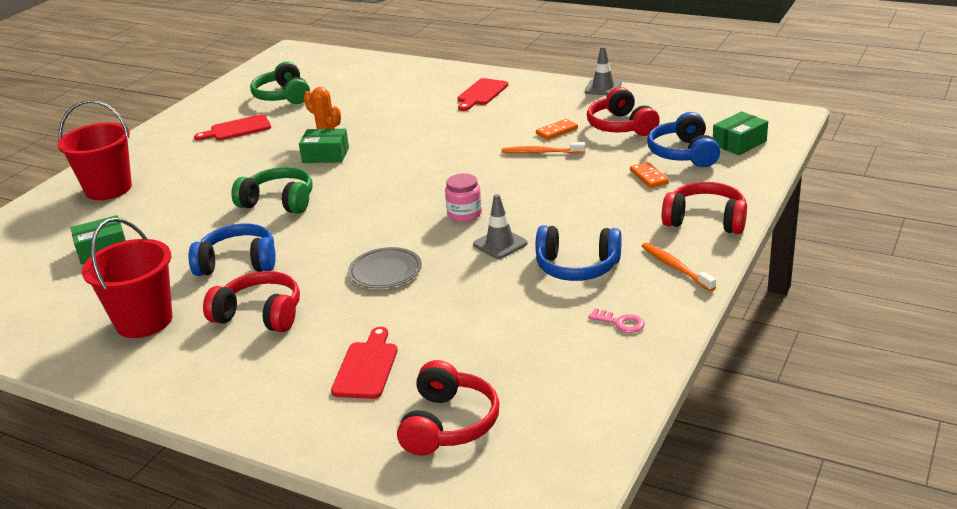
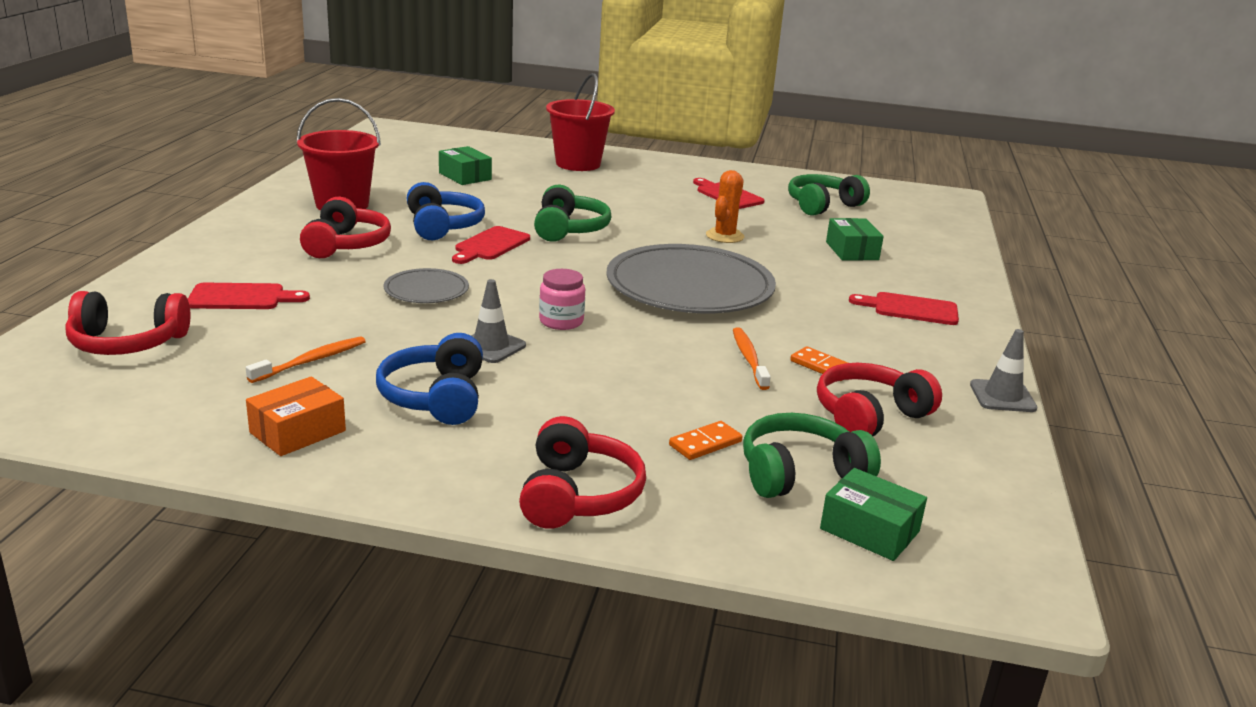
camera: 70 degrees right, 5 degrees down
(298, 240) = (490, 245): none -> red cutting board
(325, 155) = (684, 239): green box -> green box (852, 251)
(419, 161) = (689, 287): none -> grey plate
(621, 323) = (297, 432): pink key -> orange box
(675, 267) = (435, 470): orange toothbrush -> orange toothbrush (311, 361)
(684, 153) = (800, 474): blue headphones -> green headphones

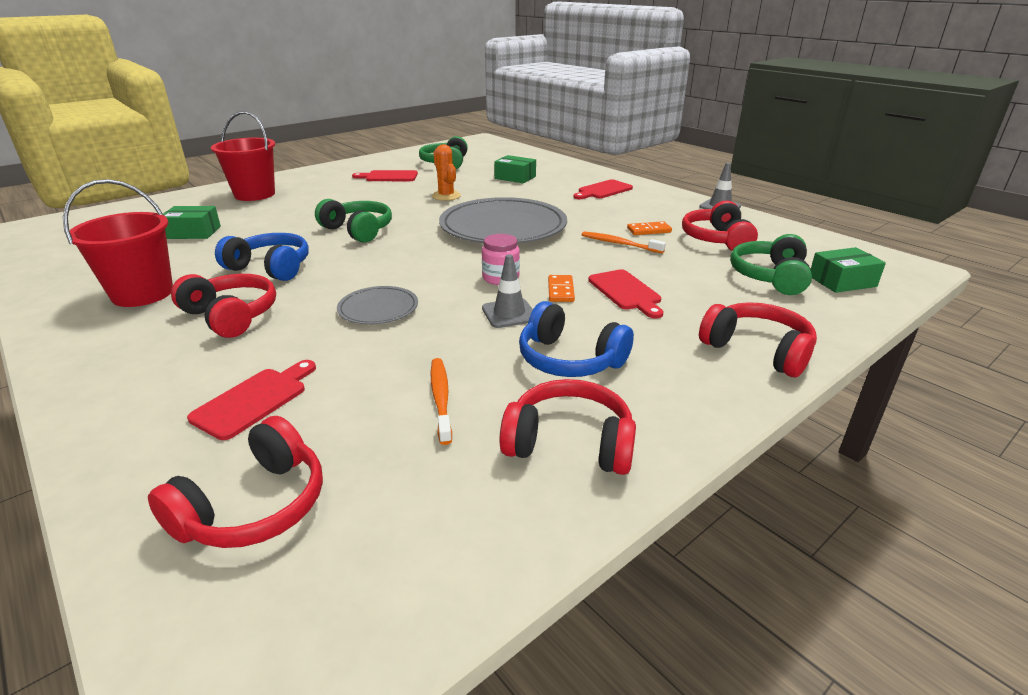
camera: 50 degrees left, 5 degrees up
(297, 432) = (569, 443): orange box -> red headphones
(490, 245) = (338, 262): red cutting board -> red cutting board (626, 292)
(705, 443) = (716, 290): orange domino -> orange domino (560, 290)

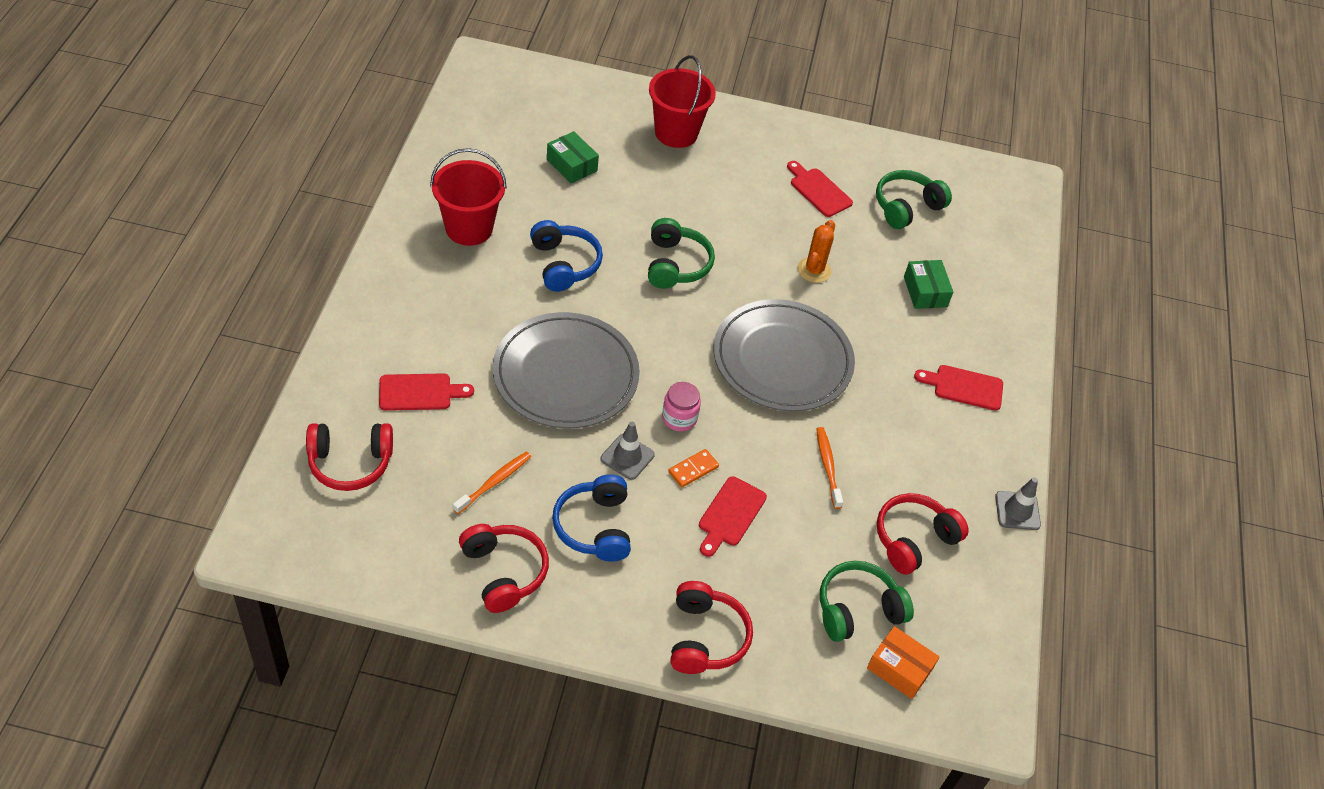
camera: 45 degrees right, 20 degrees up
(231, 316) = (486, 301): red headphones -> none
(378, 309) = (566, 374): grey plate -> grey plate, size x2.10
(649, 230) = (884, 475): orange domino -> none
(842, 281) = (899, 668): green box -> orange box

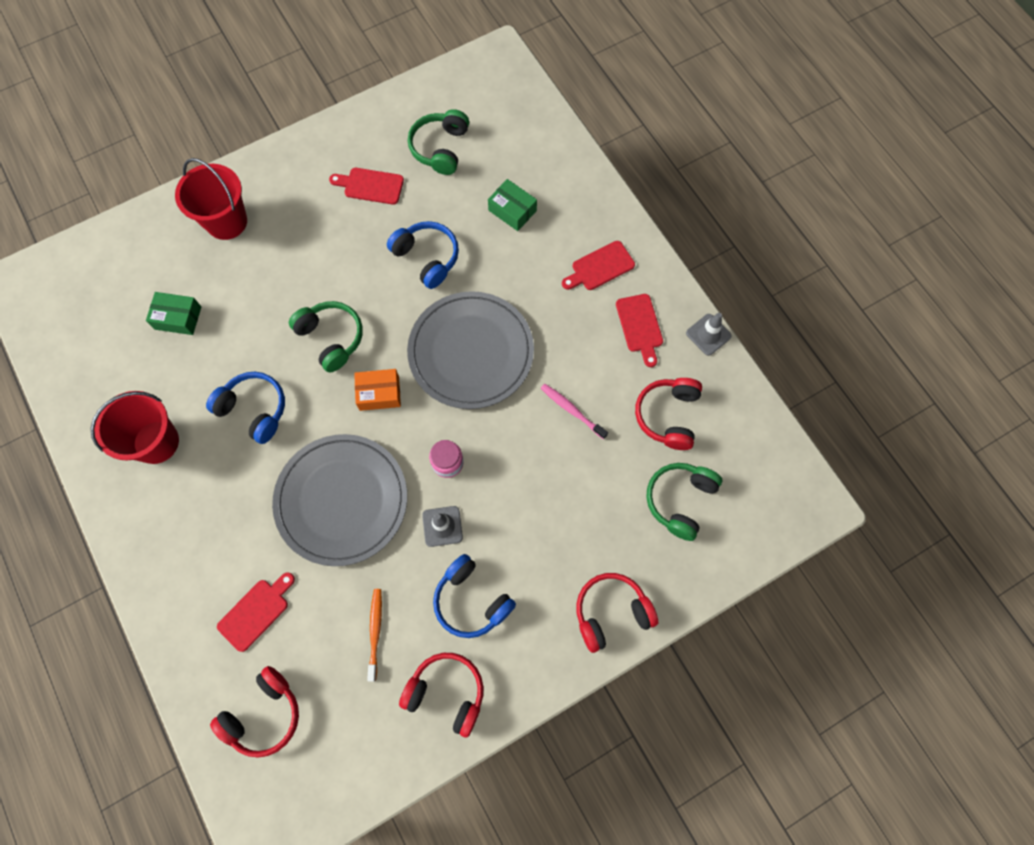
camera: 35 degrees left, 20 degrees up
(693, 469) = (492, 494): orange domino -> none
(705, 637) = (611, 613): red headphones -> red headphones turned 75 degrees counterclockwise
(730, 514) = (545, 506): red cutting board -> red cutting board (640, 326)
(814, 270) = (427, 258): orange cactus -> blue headphones
(827, 466) = (572, 410): orange toothbrush -> pink toothbrush
(899, 668) = (738, 519): orange box -> orange box (379, 393)

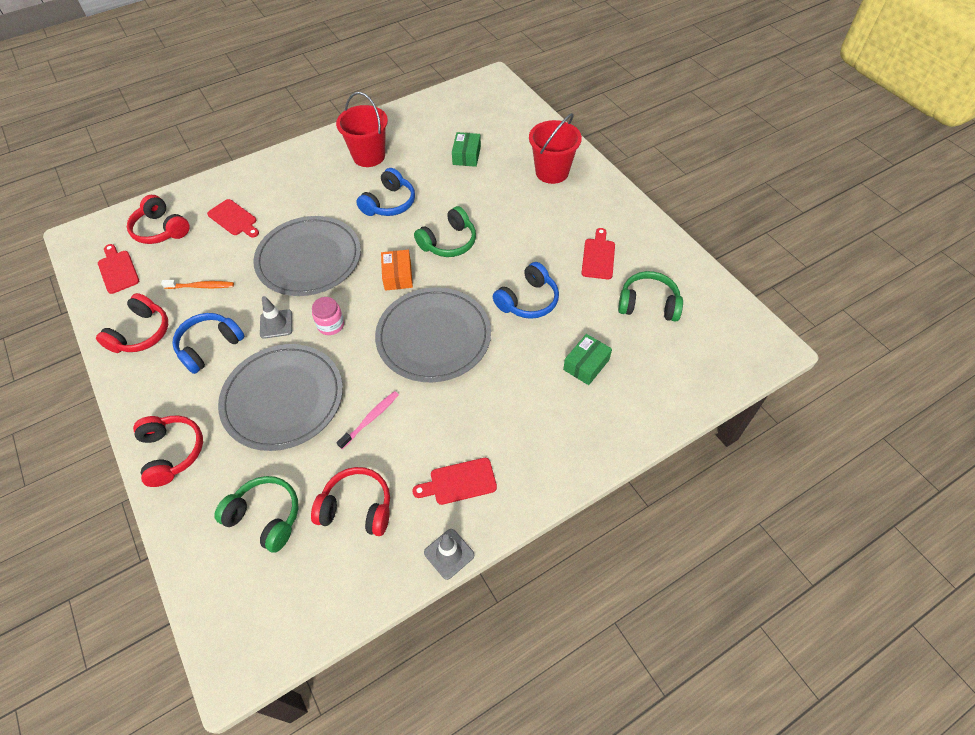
camera: 90 degrees right, 15 degrees down
(546, 503) = (283, 399): none -> grey plate
(600, 267) = (527, 444): red cutting board -> red cutting board (118, 270)

